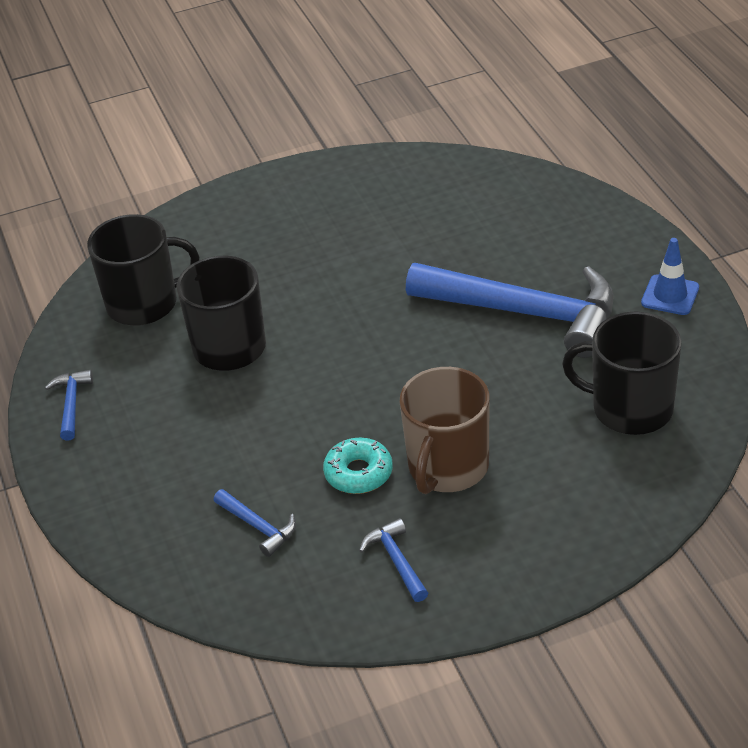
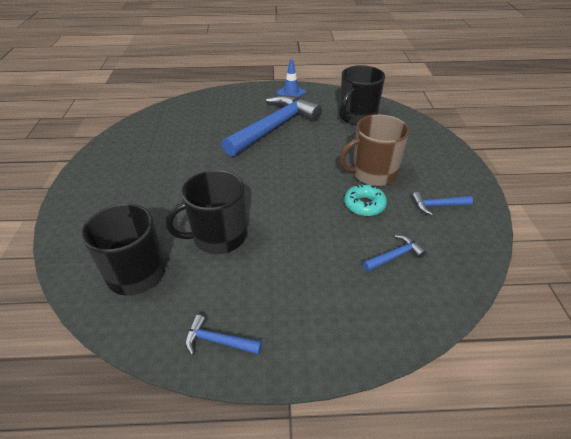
camera: 75 degrees left, 0 degrees up
(447, 467) = (373, 174): brown mug -> brown mug turned 120 degrees clockwise

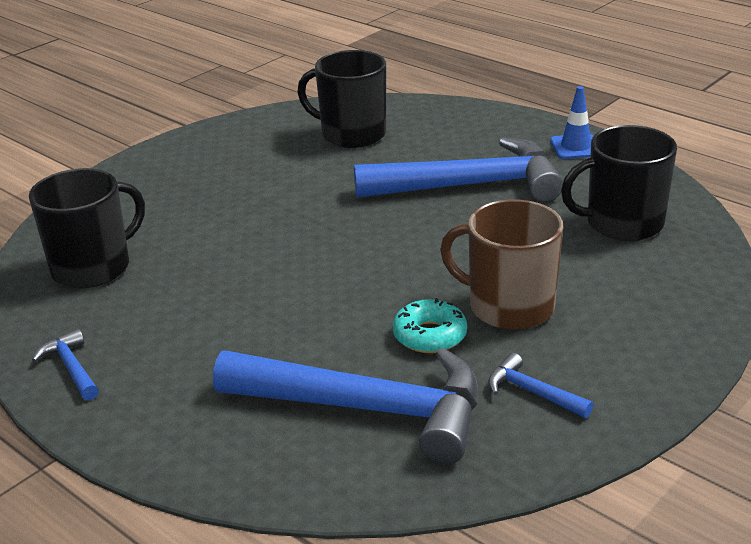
camera: 45 degrees right, 10 degrees down
(218, 237) = (210, 277): black mug -> black mug (352, 134)
(395, 256) = (368, 409): blue hammer -> blue hammer, size x2.44

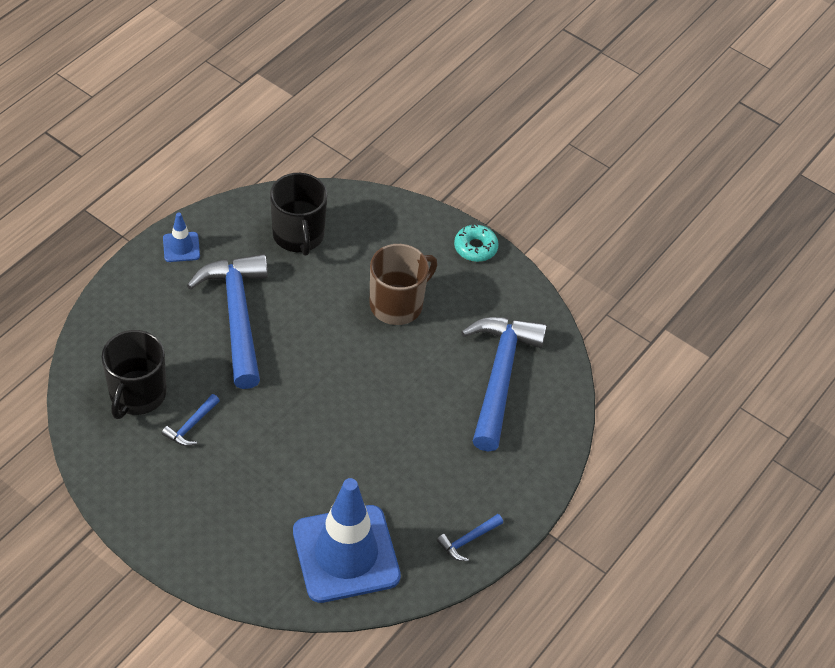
camera: 100 degrees left, 20 degrees up
(93, 267) = (346, 554): black mug -> blue traffic cone
(429, 335) = (428, 346): turquoise donut -> turquoise donut (475, 247)
(509, 307) = (397, 304): brown mug -> brown mug turned 150 degrees counterclockwise
(532, 392) = (480, 300): blue hammer -> blue hammer (191, 426)

